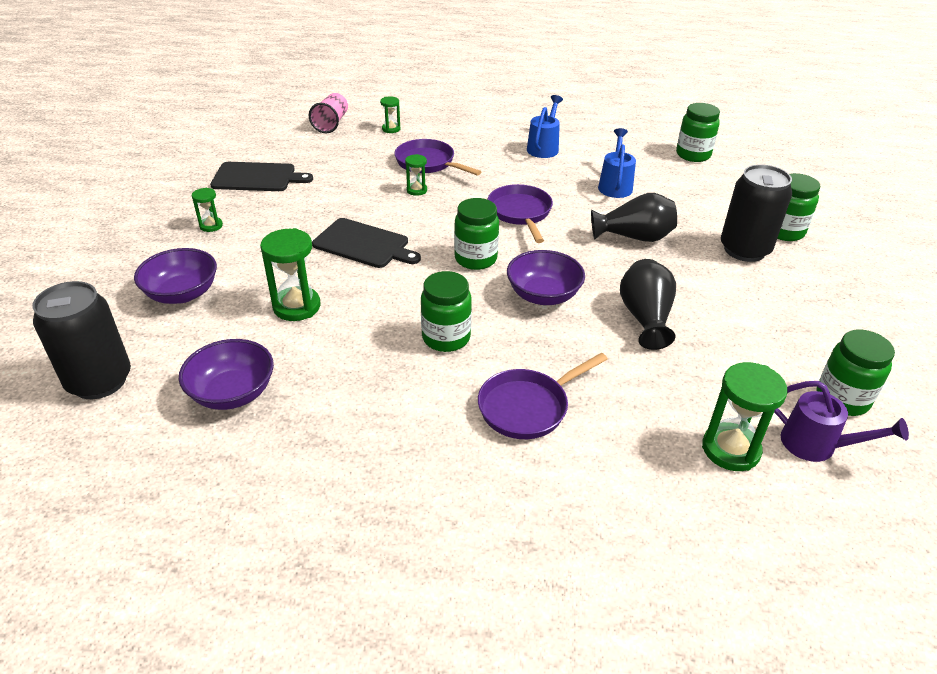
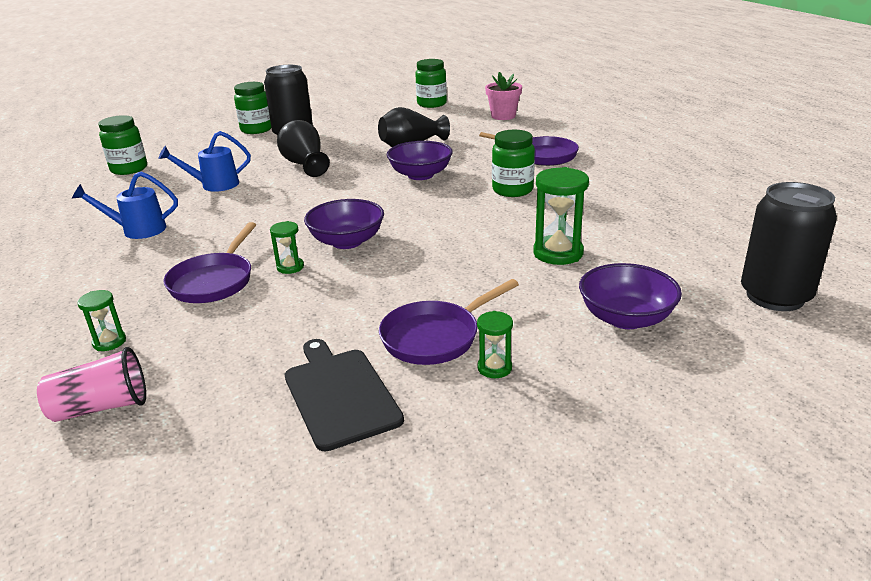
camera: 115 degrees left, 10 degrees down
(232, 393) = (682, 237): purple bowl -> purple bowl (347, 241)
(364, 244) = (427, 258): black cutting board -> none
(475, 259) = (397, 207): green jar -> none
(520, 213) = (299, 208): purple pan -> purple pan (435, 337)
(730, 449) = (503, 116): green hourglass -> pink flower pot
(817, 445) = (475, 104): purple watering can -> none

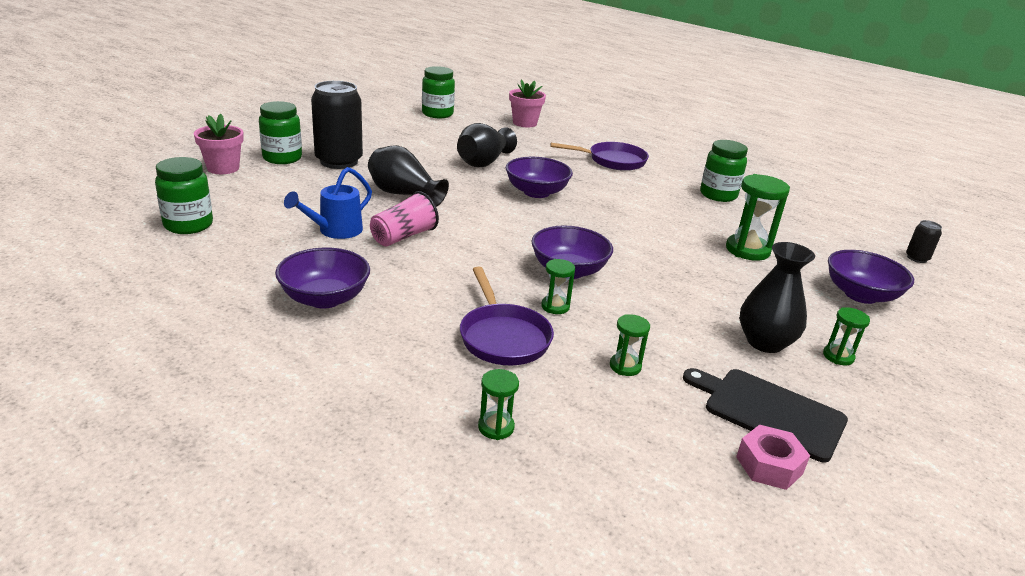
camera: 35 degrees left, 0 degrees up
(101, 407) = (594, 493): pink cup -> pink cup (403, 236)
(137, 230) = (325, 298): blue watering can -> purple bowl
(206, 133) = (223, 168): none -> pink flower pot
(266, 435) = (769, 465): none -> pink nut
(273, 325) = (625, 366): none -> green hourglass
(435, 337) = (764, 342): purple pan -> black vase
(512, 190) = (636, 197): green jar -> green jar (718, 195)
(775, 296) = (917, 258): black can -> black can, size x0.44

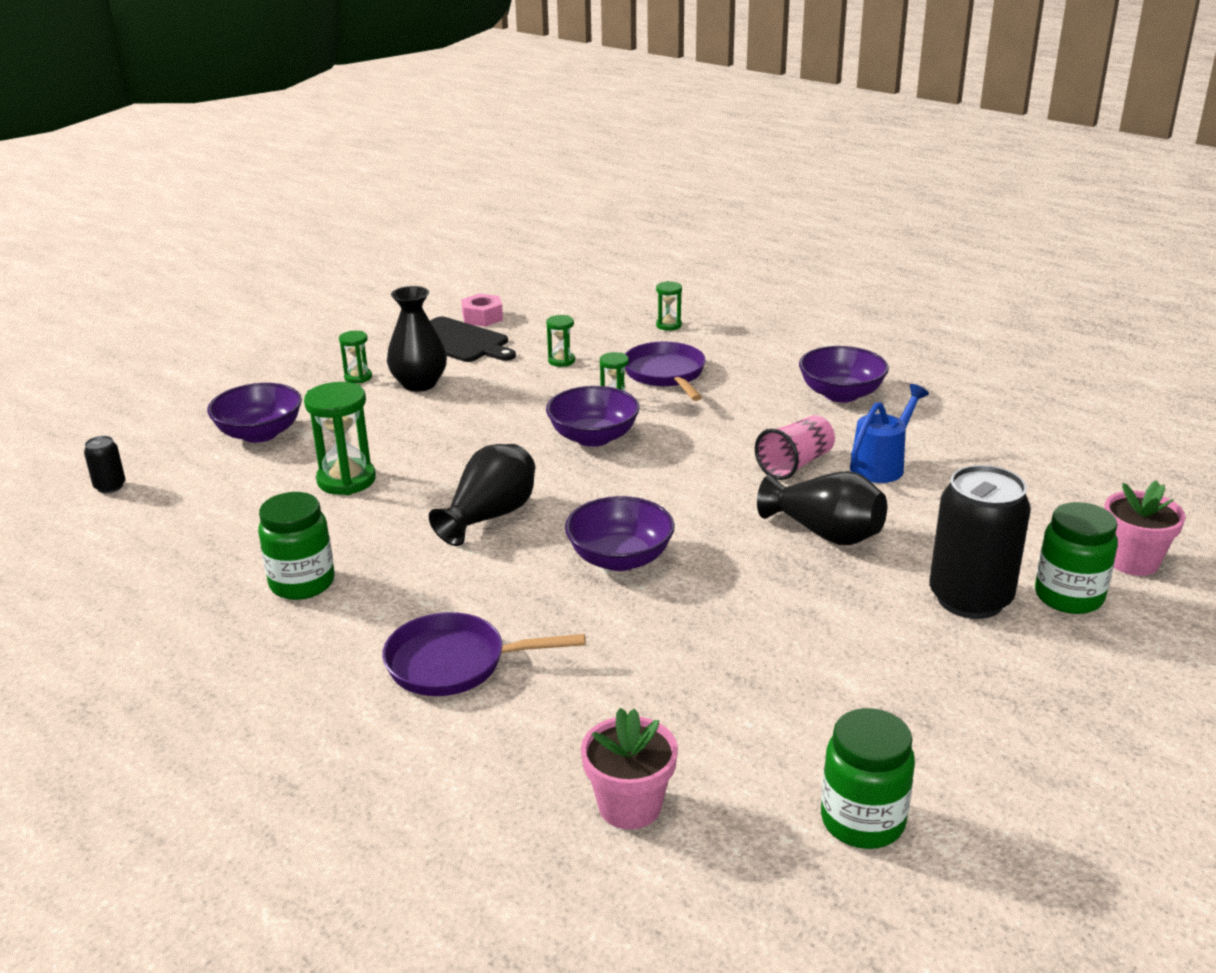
camera: 175 degrees left, 0 degrees up
(188, 225) = (1057, 459): green jar -> none
(483, 162) = (715, 627): black vase -> black vase (490, 516)

